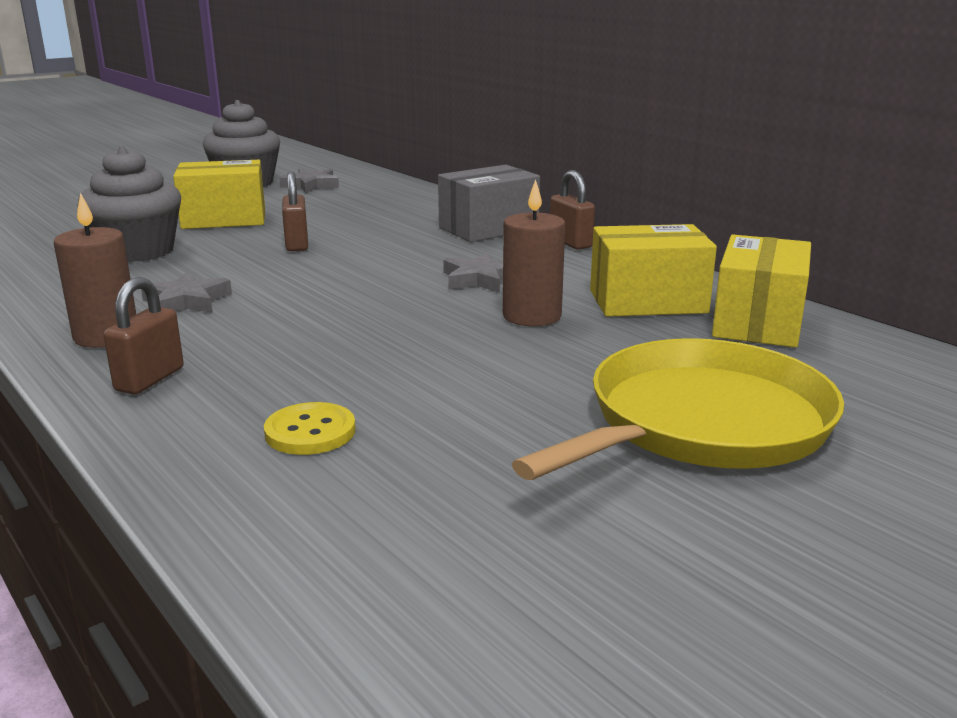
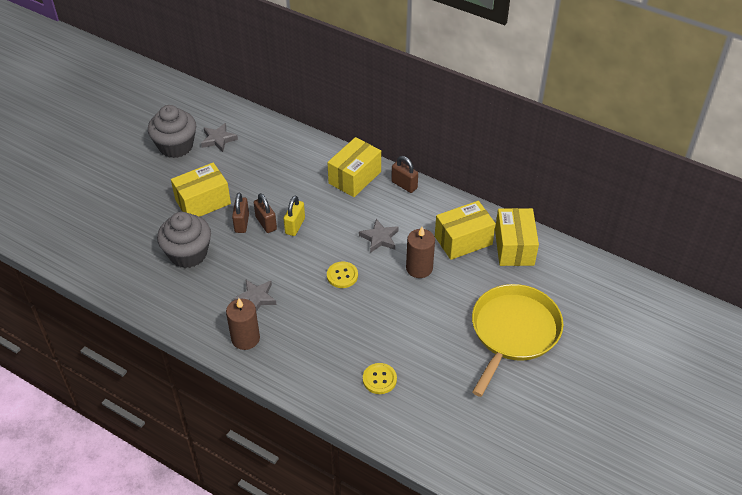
camera: 20 degrees left, 25 degrees up
(150, 379) = (292, 364): brown padlock -> brown padlock (242, 223)
(341, 252) = (295, 226): none -> yellow padlock
(370, 303) = (342, 275): none -> yellow button
(488, 228) = (354, 177): grey box -> yellow box

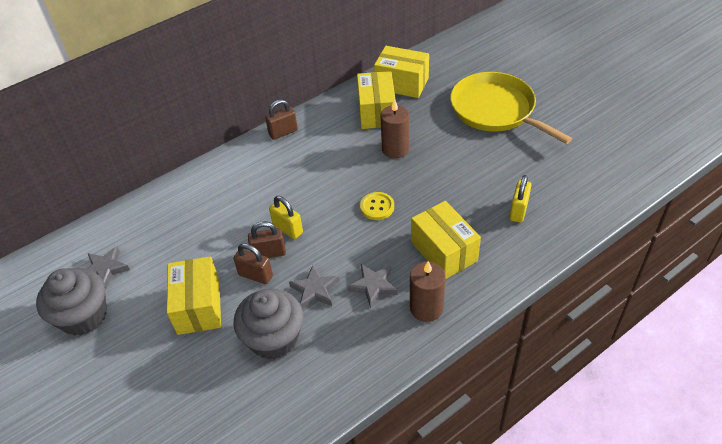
camera: 65 degrees left, 0 degrees up
(354, 177) = (249, 165): yellow box -> yellow box (444, 251)
(379, 238) = (342, 167): grey star -> grey star (315, 290)
(379, 379) = (518, 211): yellow button -> yellow padlock

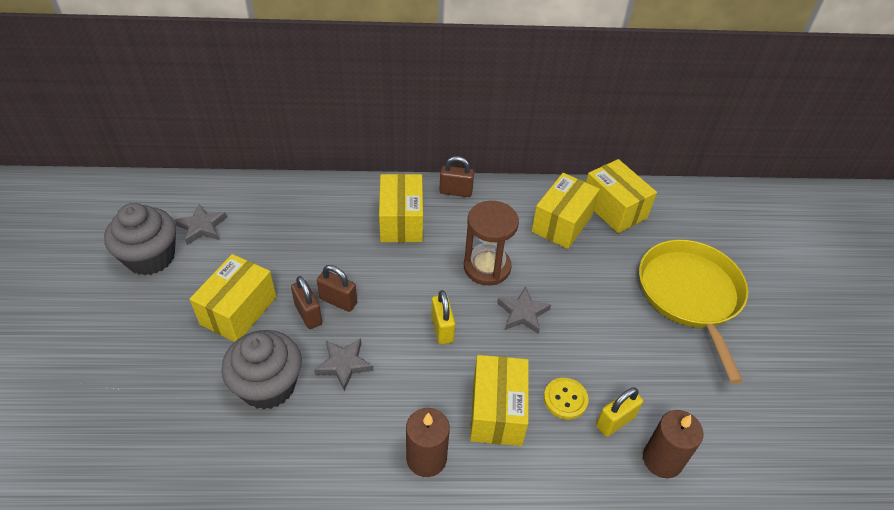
camera: 30 degrees right, 0 degrees up
(262, 174) = (401, 221): none -> yellow box
(288, 229) = (375, 288): yellow padlock -> yellow padlock (442, 329)
(353, 169) = (487, 267): none -> brown hourglass
(373, 286) = (398, 398): grey star -> grey star (522, 313)
(377, 207) = (474, 320): yellow button -> yellow button (565, 399)
(395, 149) = (546, 272): brown candle -> brown candle (662, 459)

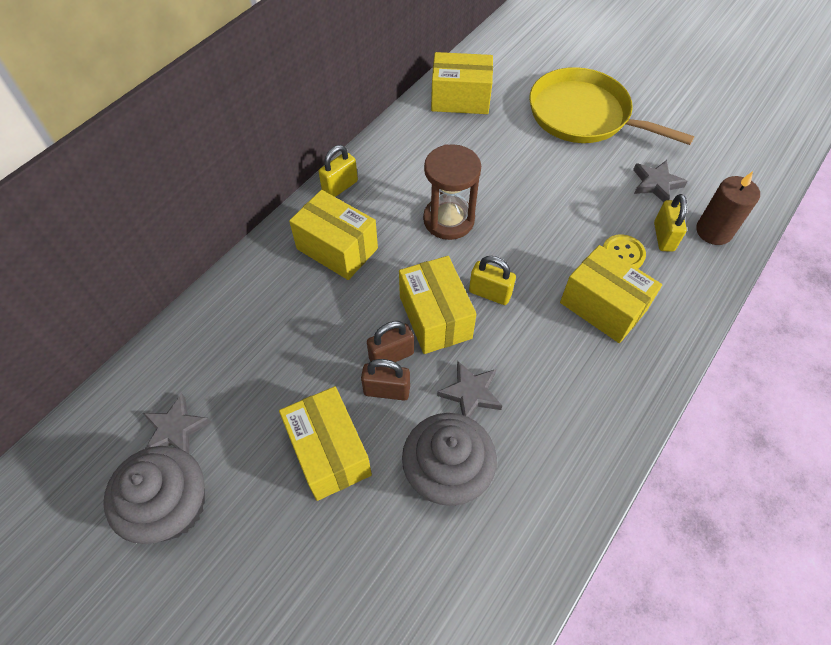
camera: 50 degrees left, 10 degrees up
(426, 458) = (614, 385): brown candle -> none
(455, 191) = (340, 187): brown padlock -> yellow padlock
(522, 313) = (518, 227): grey star -> grey star (656, 184)
(562, 223) = (446, 140): yellow box -> yellow box (435, 317)

